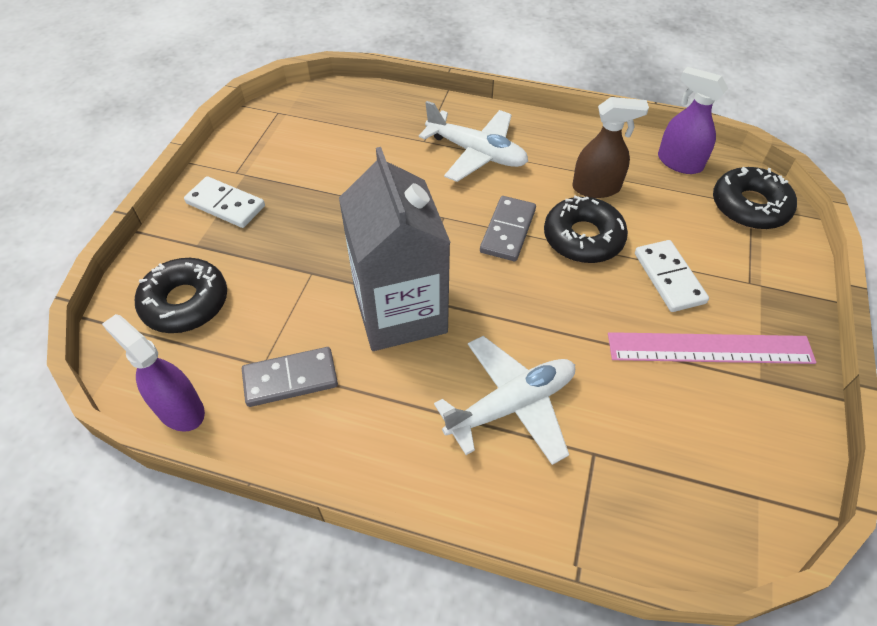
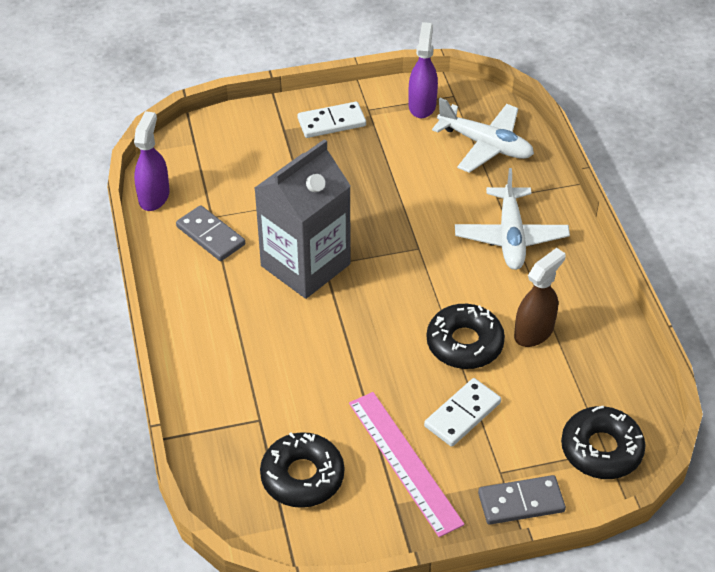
camera: 60 degrees right, 5 degrees down
(185, 303) = (232, 152): black donut -> black donut (302, 476)
(225, 205) = (331, 122): white domino -> white domino turned 75 degrees clockwise
(507, 231) = (434, 293): grey domino -> grey domino (521, 502)
(511, 405) = (268, 359): white plane -> white plane (485, 145)
(596, 188) = (534, 332): brown spray bottle -> brown spray bottle turned 105 degrees counterclockwise
(679, 162) = (620, 380): purple spray bottle -> purple spray bottle (422, 105)

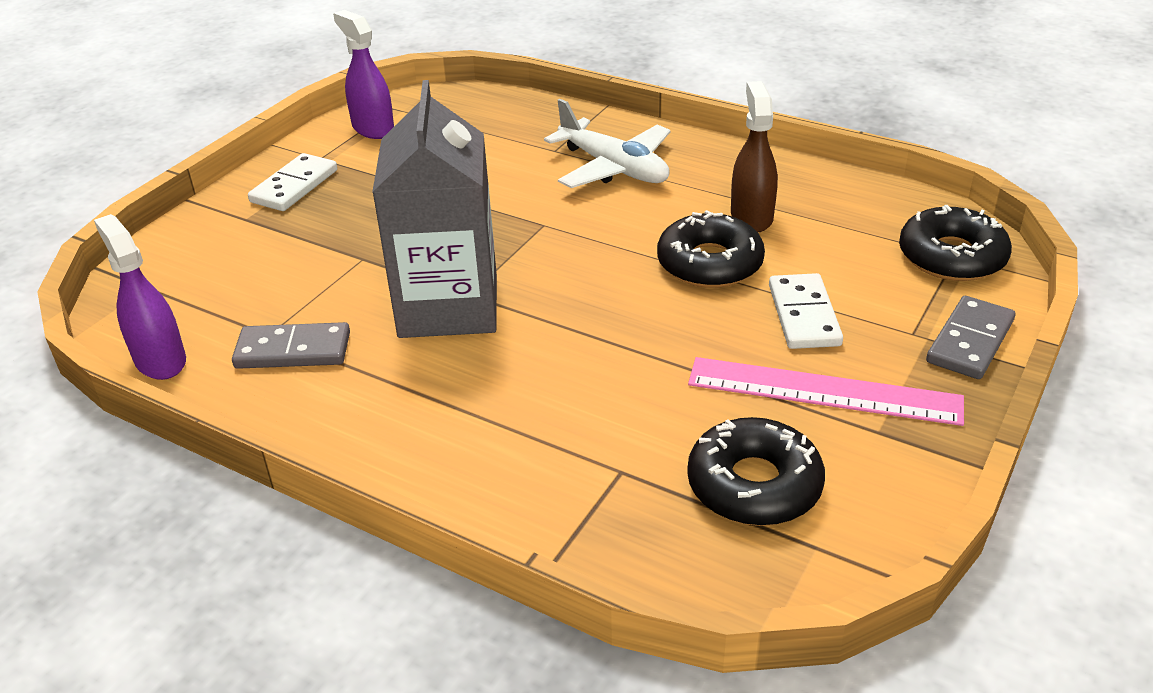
camera: 45 degrees left, 10 degrees down
(485, 145) = (481, 123): white plane -> none

